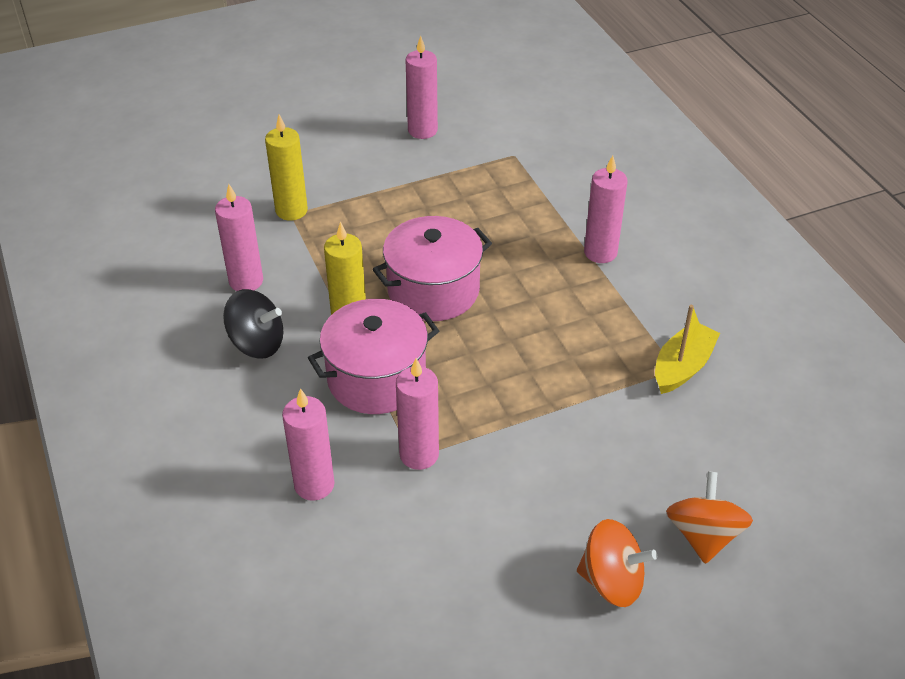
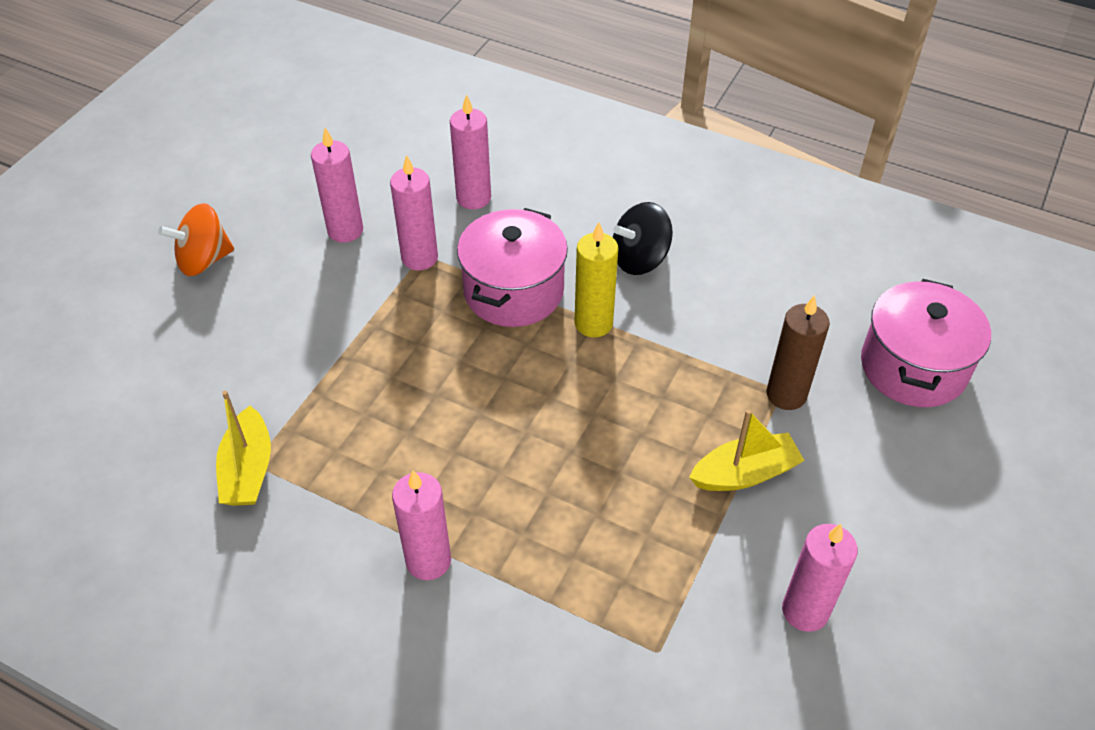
camera: 140 degrees right, 5 degrees up
(246, 281) = (722, 300): pink candle -> pink candle (345, 230)
(291, 210) = (786, 394): yellow candle -> brown candle
(372, 191) = (744, 473): none -> yellow boat
(433, 290) = (553, 398): pink pot -> pink pot (913, 367)
(703, 535) = (148, 329): orange spinning top -> none

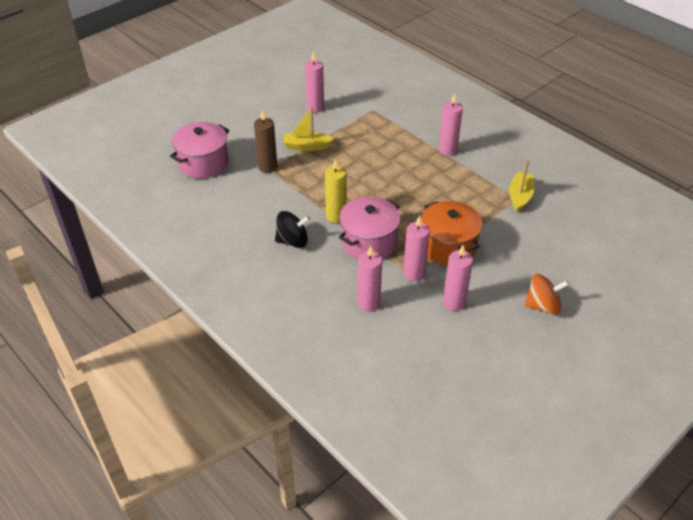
camera: 160 degrees left, 5 degrees down
(374, 319) = (448, 246): none -> orange pot

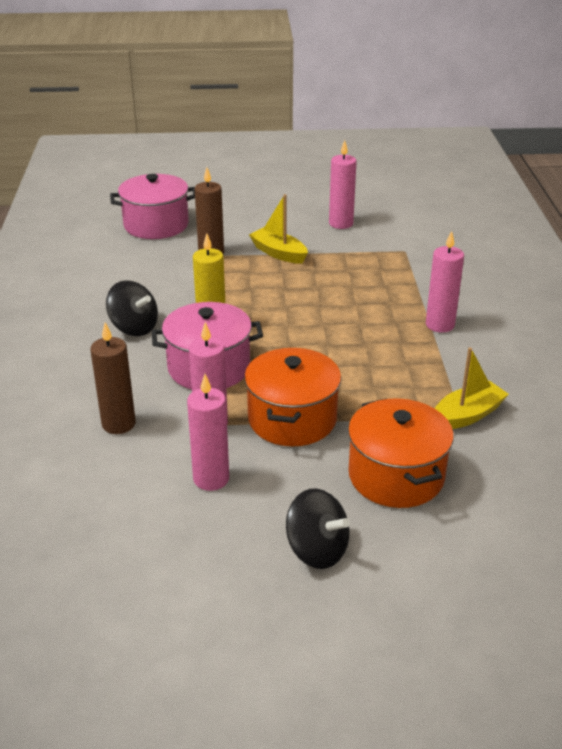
camera: 40 degrees right, 10 degrees down
(368, 303) = (118, 424): pink candle -> brown candle
(529, 247) = (396, 476): none -> orange pot
(542, 306) = (317, 550): orange spinning top -> black spinning top

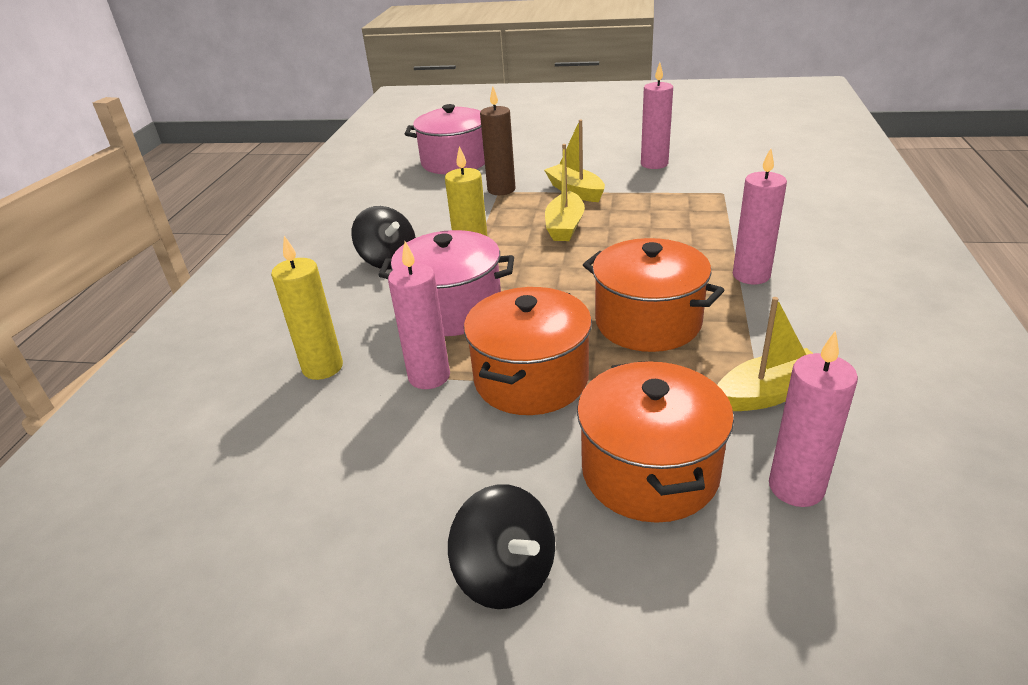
camera: 15 degrees right, 0 degrees up
(118, 424) = (322, 367): brown candle -> yellow candle
(211, 479) = (401, 448): pink candle -> pink candle (796, 487)
(279, 288) = (564, 226): none -> yellow boat
(369, 368) = (648, 322): none -> orange pot

